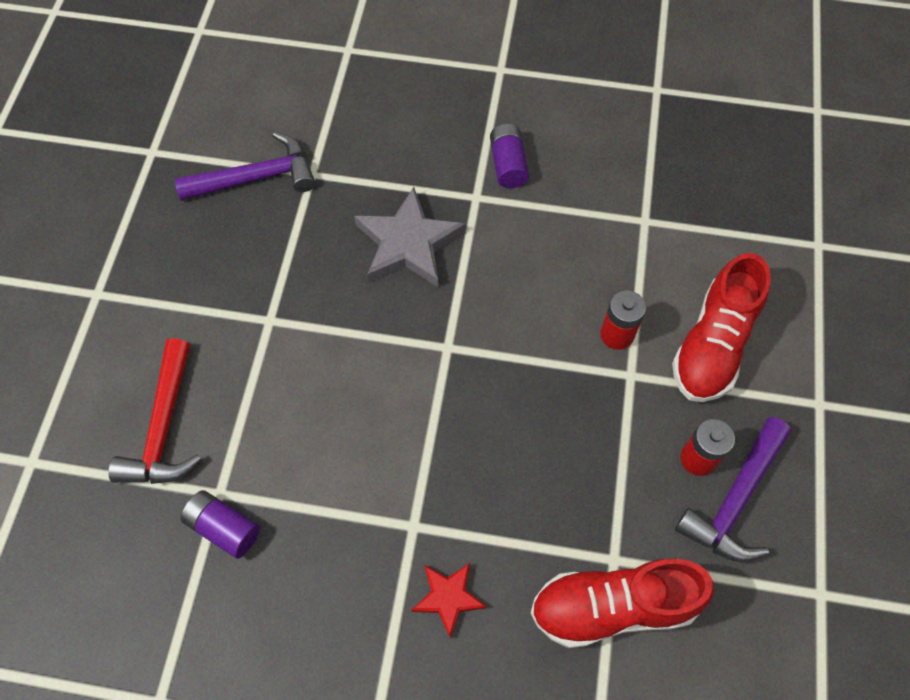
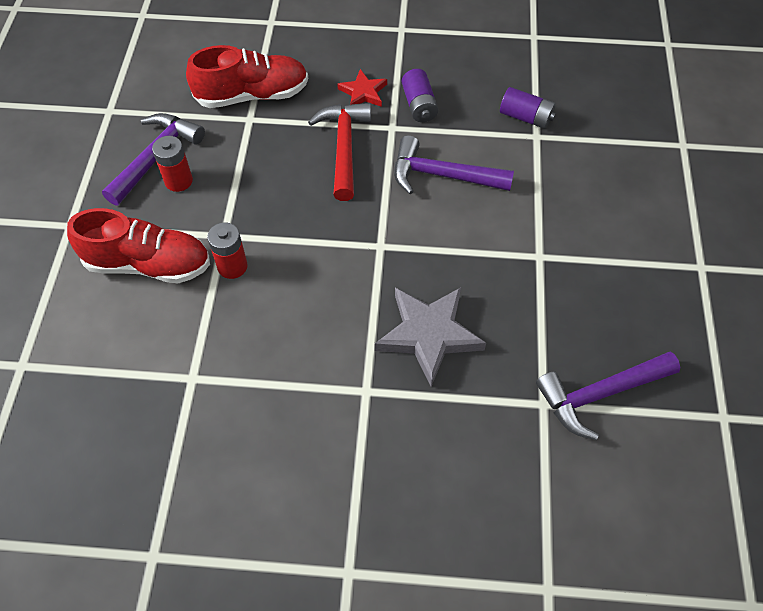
camera: 175 degrees right, 5 degrees down
(164, 428) = (594, 172): red hammer -> red hammer (344, 147)
(359, 439) = (442, 175): none -> purple hammer
(508, 164) = (334, 432): purple battery -> purple battery (419, 105)
(713, 345) = (148, 264): red shoe -> red shoe turned 75 degrees clockwise

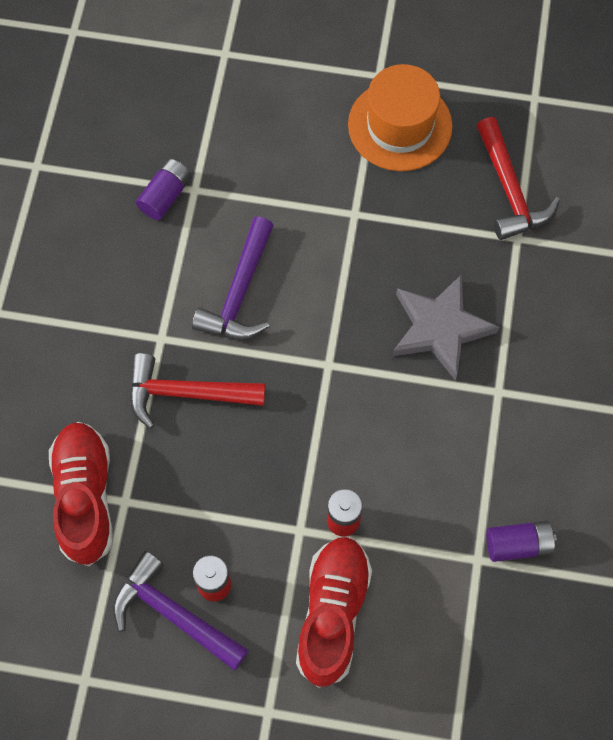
camera: 85 degrees left, 10 degrees up
(363, 92) = (100, 366): red star -> none
(419, 105) = (130, 305): purple battery -> purple battery (518, 544)
(599, 394) = (510, 190): purple hammer -> red hammer
(649, 288) = (400, 125): none -> orange hat

